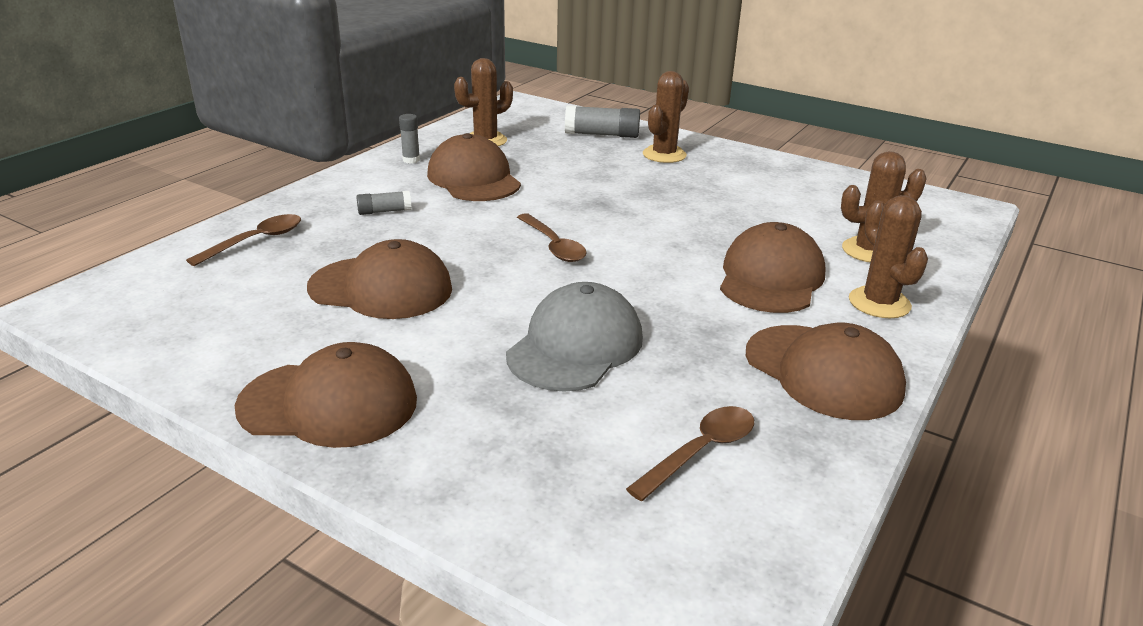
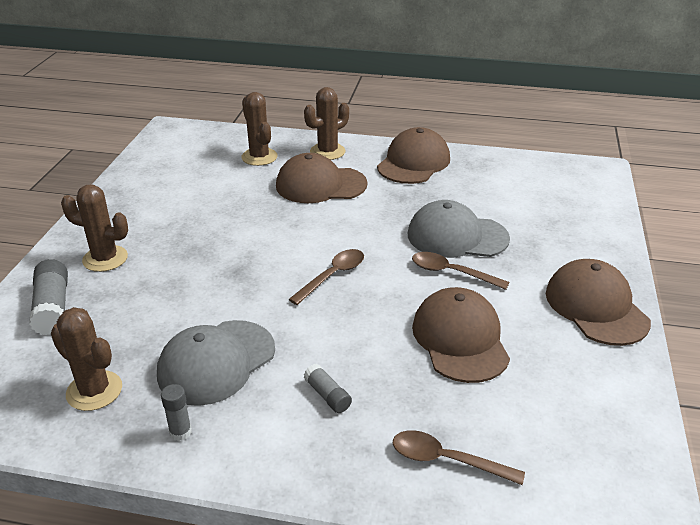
camera: 110 degrees left, 5 degrees up
(473, 179) = (216, 362): brown cap -> grey cap
(700, 451) = (509, 186): brown spoon -> brown spoon (452, 273)

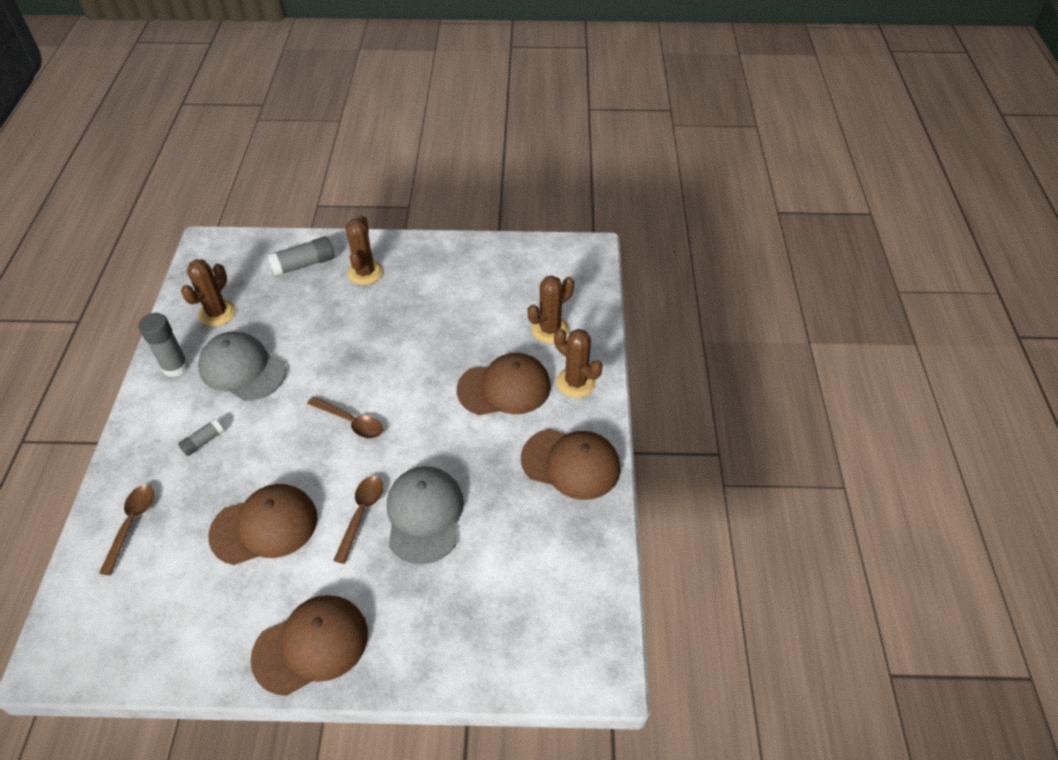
camera: 80 degrees right, 15 degrees up
(180, 432) = (175, 367): grey glue stick -> grey glue stick, size x1.74
(320, 185) = (504, 388): brown cap -> brown cap turned 90 degrees clockwise

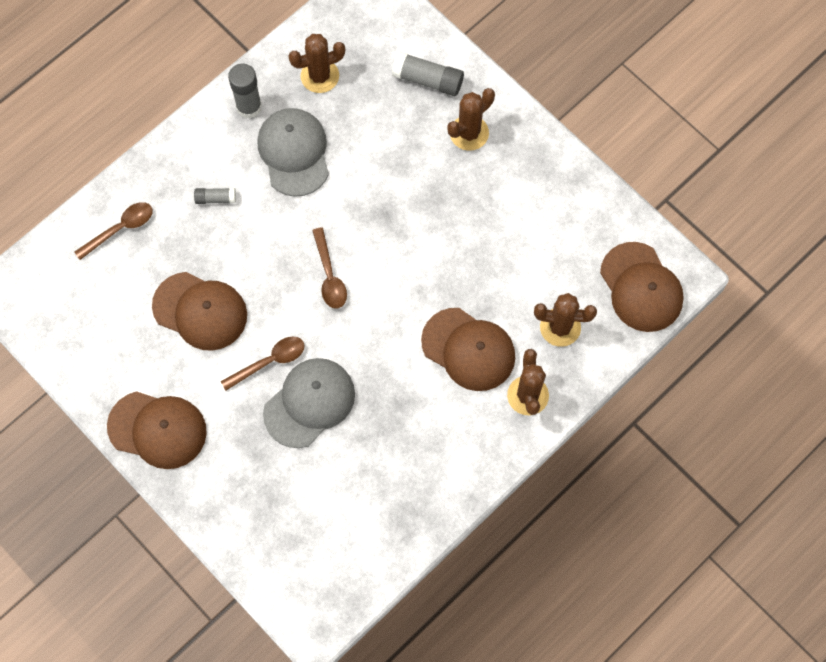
camera: 45 degrees right, 20 degrees up
(571, 464) = (450, 460): brown cap -> brown cap (641, 287)

